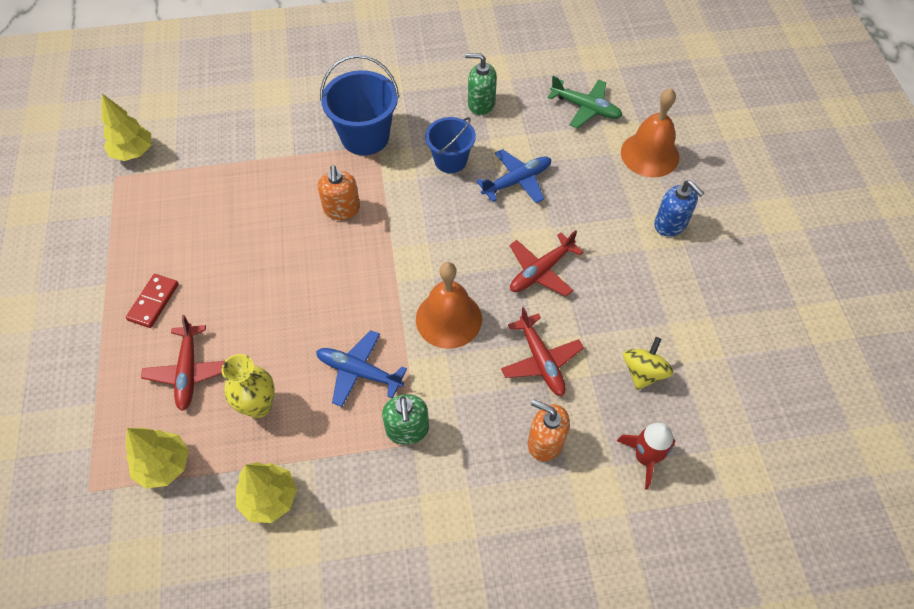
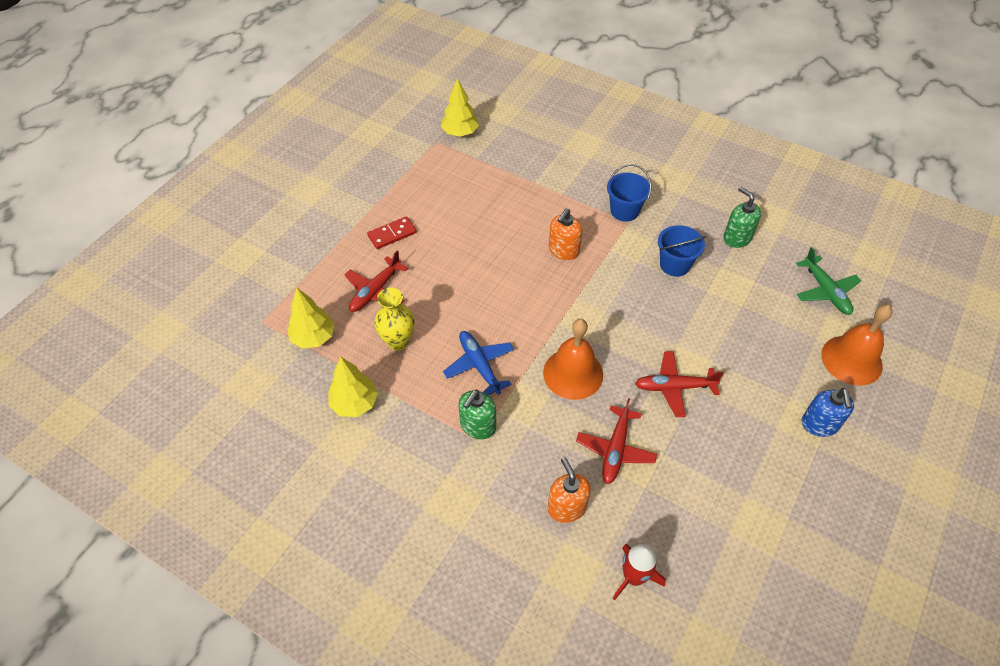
camera: 40 degrees right, 5 degrees down
(365, 137) = (624, 211): blue bucket -> blue bucket, size x0.66
(517, 181) = (714, 311): blue plane -> none
(643, 372) = (690, 516): yellow spinning top -> none

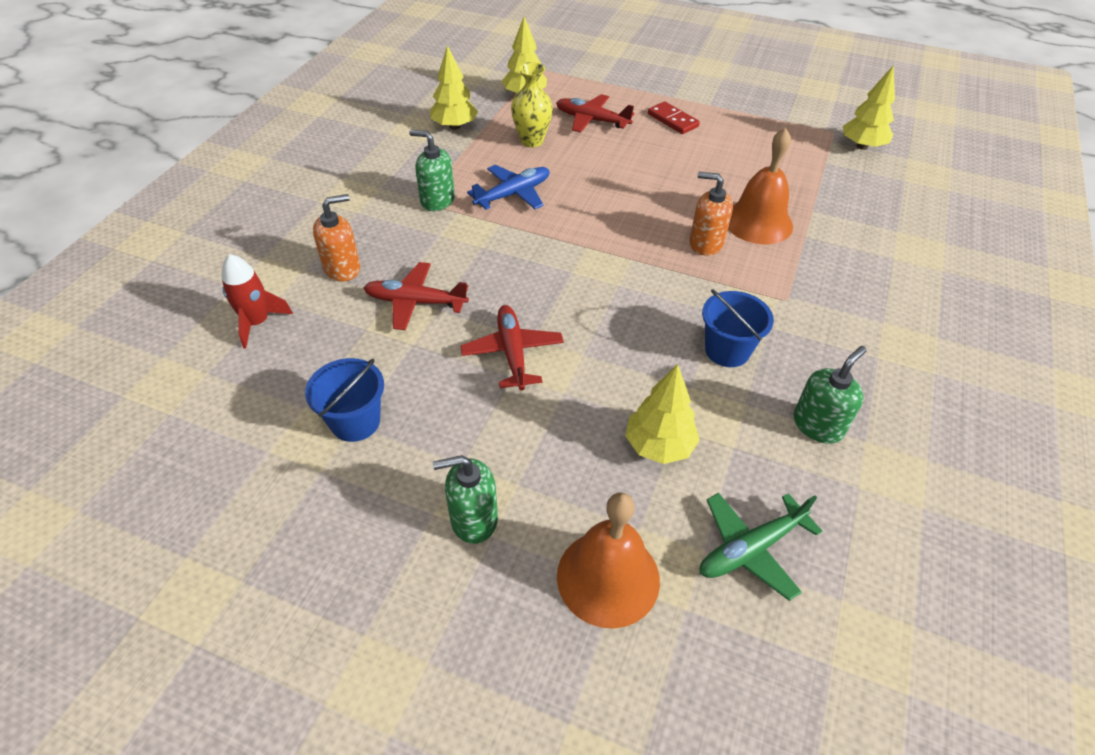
camera: 80 degrees right, 5 degrees down
(573, 373) = (516, 262): orange bell -> orange bell (758, 222)
(624, 211) = (807, 295): blue bucket -> blue bucket (355, 422)
(756, 317) = (659, 446): none -> yellow tree
(819, 424) = (473, 519): blue soap dispenser -> green soap dispenser

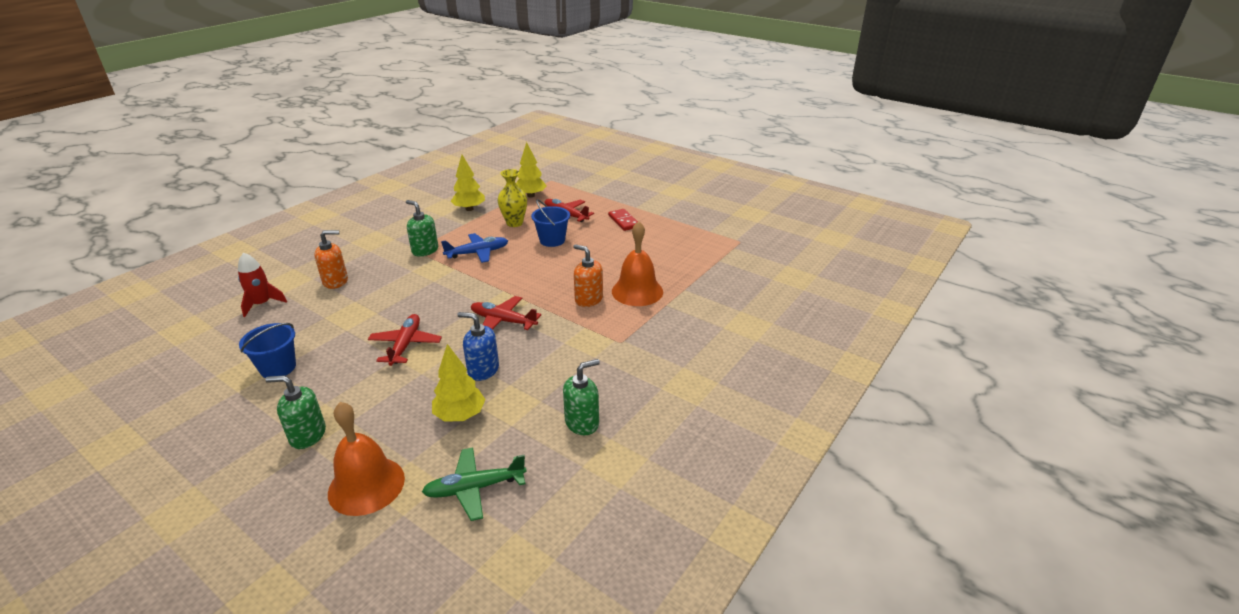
camera: 15 degrees right, 15 degrees down
(416, 302) = (366, 307): red plane -> red plane (503, 321)
(642, 372) = (483, 370): none -> blue soap dispenser
(727, 350) = (552, 366): blue bucket -> blue bucket (552, 240)
(862, 146) = (755, 253): yellow tree -> none

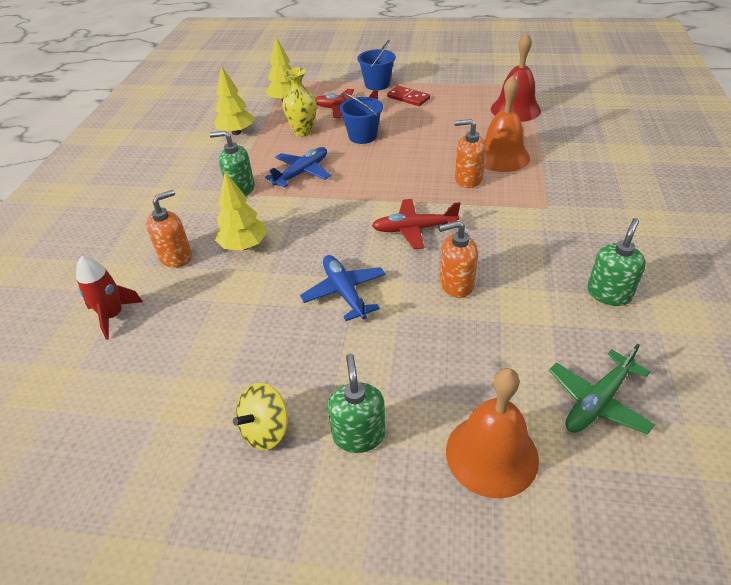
camera: 25 degrees left, 10 degrees up
(262, 407) = (265, 430): none -> yellow spinning top
(278, 368) = (227, 378): blue bucket -> blue bucket (377, 84)
(307, 435) = (359, 434): green soap dispenser -> green soap dispenser turned 105 degrees clockwise
(405, 345) = (344, 292): red plane -> blue plane
(460, 415) = (492, 338): yellow tree -> yellow tree (244, 246)
(483, 370) = (456, 284): blue soap dispenser -> orange soap dispenser
(699, 258) = (515, 109): none -> red bell

